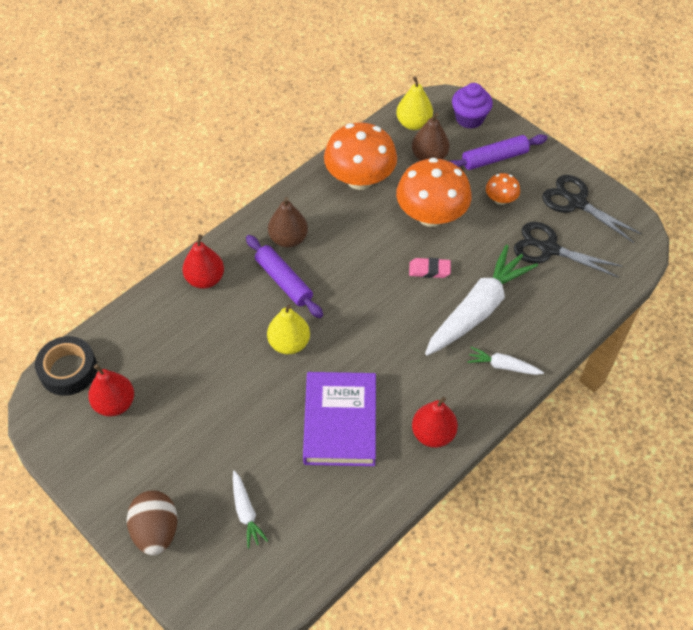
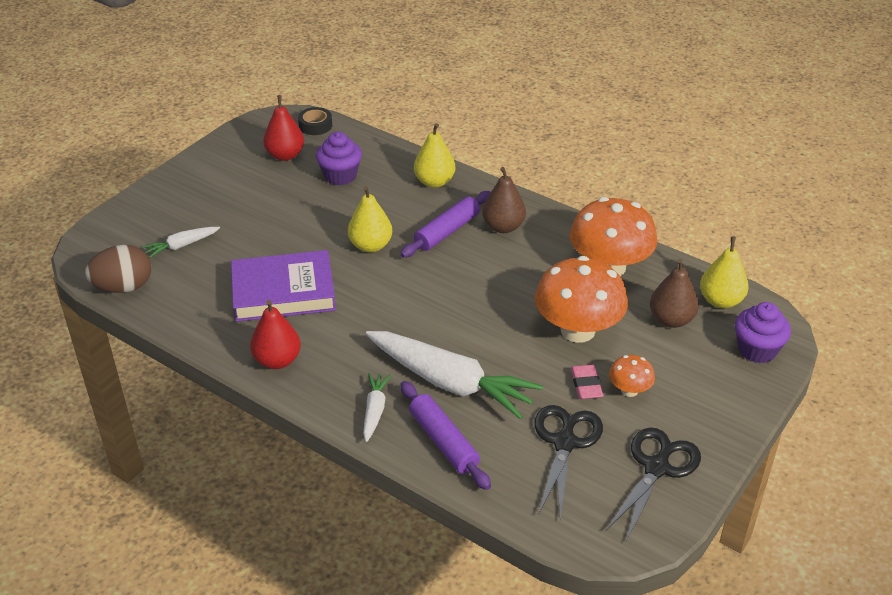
camera: 80 degrees right, 15 degrees down
(68, 370) = (315, 125): black tape -> black tape, size x0.65
(156, 531) = (163, 198): brown egg -> brown egg (123, 287)
(169, 356) = (340, 176): none -> purple cupcake
(205, 279) = (434, 182): red pear -> yellow pear
(429, 270) = (495, 337): pink eraser -> pink eraser (586, 385)
(494, 158) = (697, 379): purple rolling pin -> purple rolling pin (443, 441)

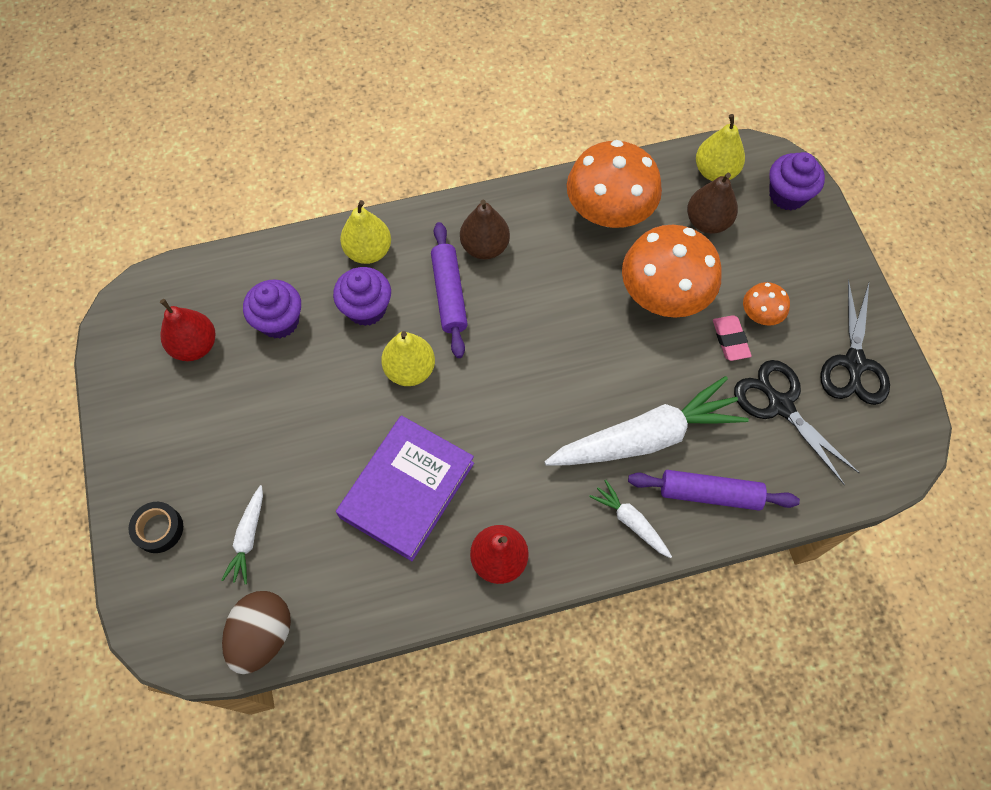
camera: 50 degrees left, 25 degrees up
(315, 125) = (173, 285): black tape -> black tape (159, 529)
(392, 204) = (366, 308): none -> purple cupcake
(586, 385) = (730, 340): pink eraser -> pink eraser turned 45 degrees clockwise
(656, 468) = (854, 363): black scissors -> black scissors turned 150 degrees counterclockwise

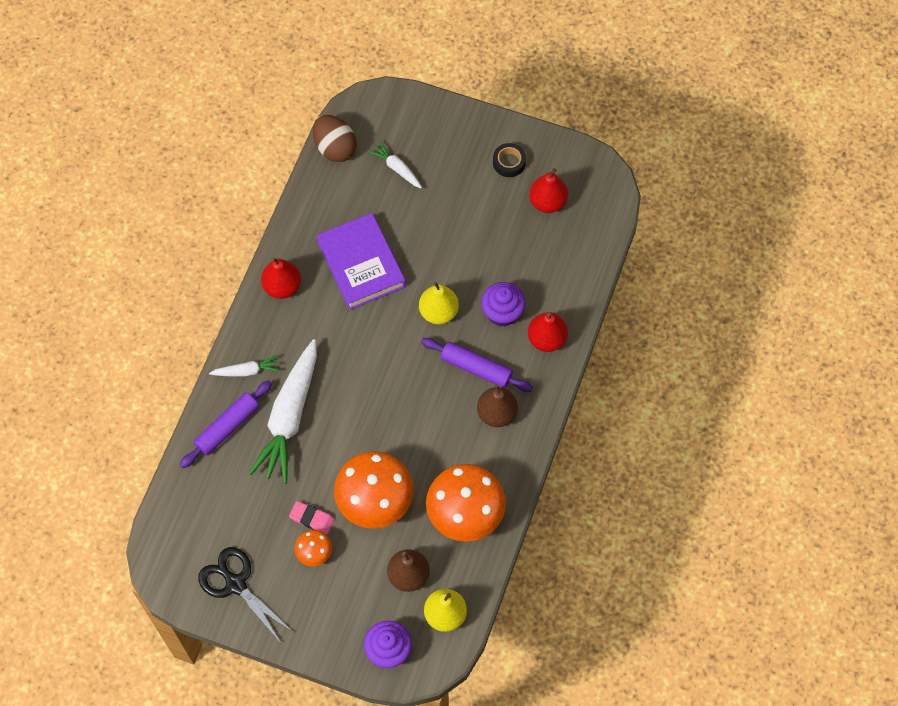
camera: 125 degrees right, 0 degrees up
(159, 529) = (437, 127): black tape -> black tape (509, 162)
(279, 321) = (531, 257): purple cupcake -> none
(368, 251) = (546, 339): yellow pear -> red pear
(780, 405) = (246, 513): black scissors -> none

